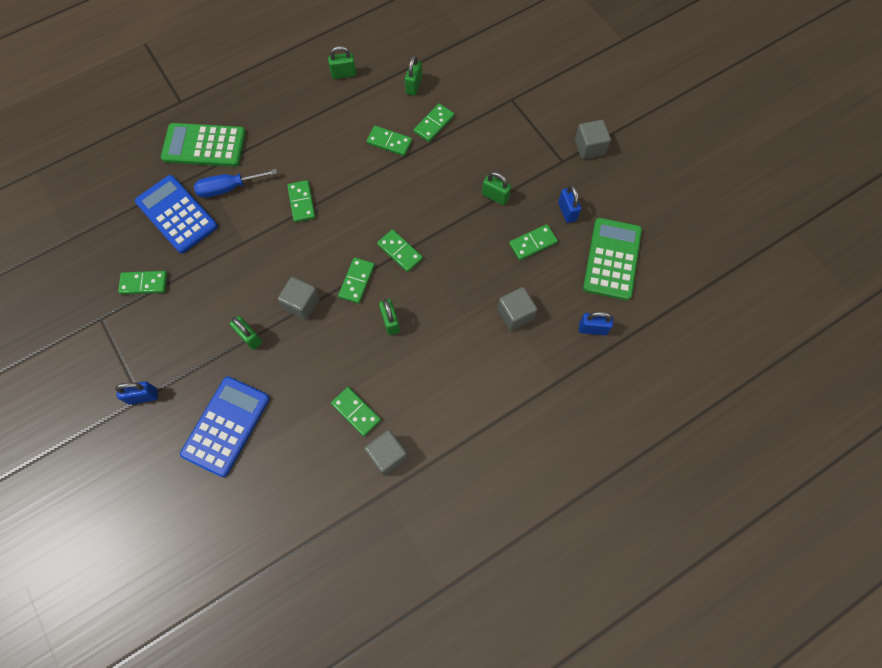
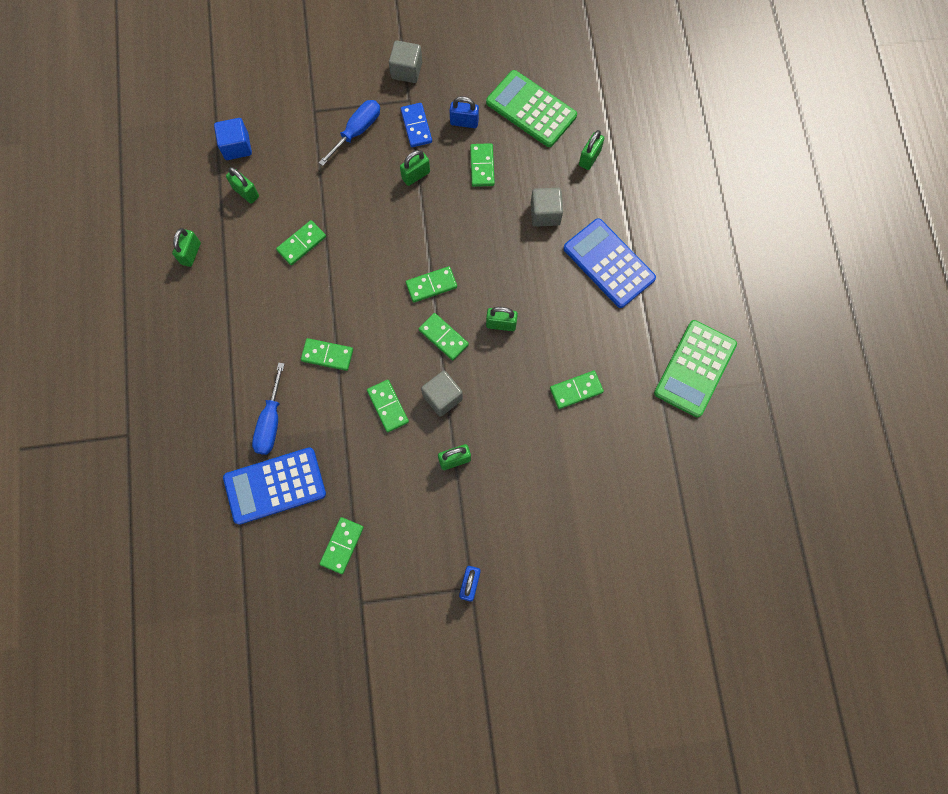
camera: 65 degrees left, 5 degrees up
(204, 146) = (202, 429): green calculator -> green calculator (695, 369)
(226, 426) = (537, 513): blue calculator -> blue calculator (608, 263)
(387, 455) = (629, 379): grey cube -> none
(434, 124) = (303, 193): green domino -> green domino (387, 406)
(449, 62) = (236, 146): none -> blue cube
(511, 137) = (357, 131): none -> blue screwdriver
(541, 177) = (416, 126): none -> blue domino
(592, 329) = (589, 158): blue padlock -> green padlock

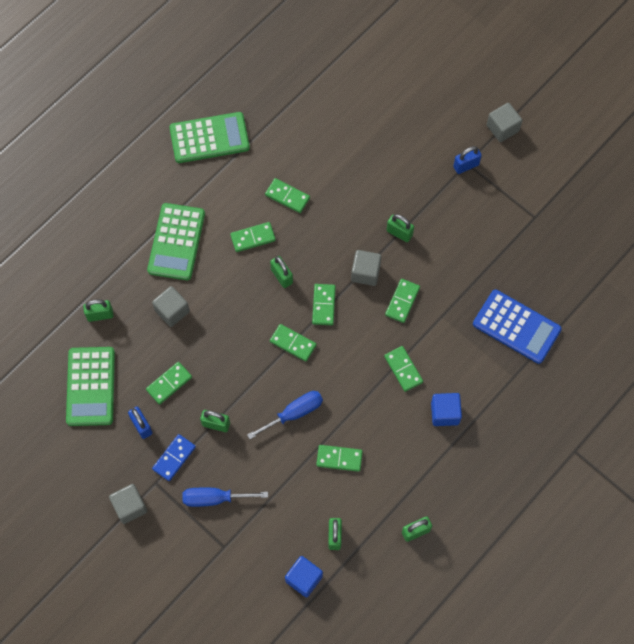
camera: 130 degrees left, 5 degrees down
(259, 357) = (445, 413): none -> blue cube
(270, 422) = (480, 366): blue screwdriver -> blue screwdriver (294, 413)
(342, 545) = (513, 255): green domino -> green domino (253, 238)
(479, 659) = (502, 128): none -> grey cube
(608, 263) = (176, 242): blue calculator -> green calculator

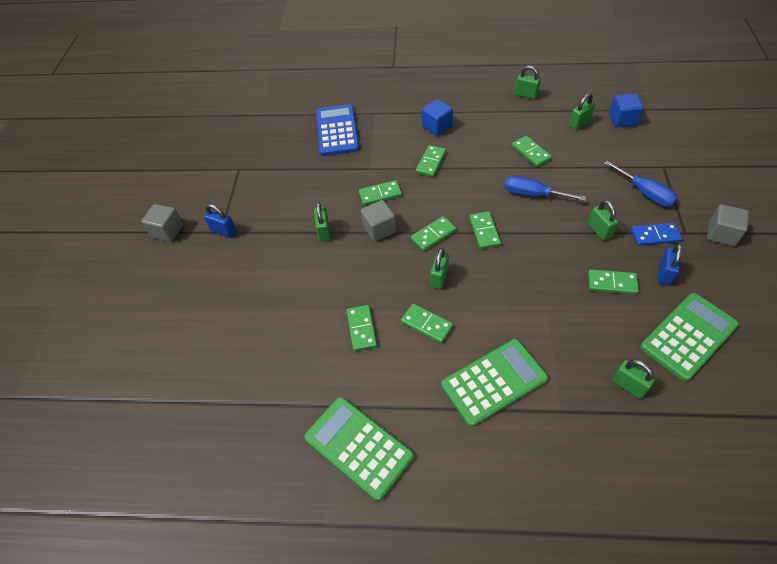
camera: 125 degrees left, 15 degrees down
(172, 311) = (556, 331): grey cube -> none

